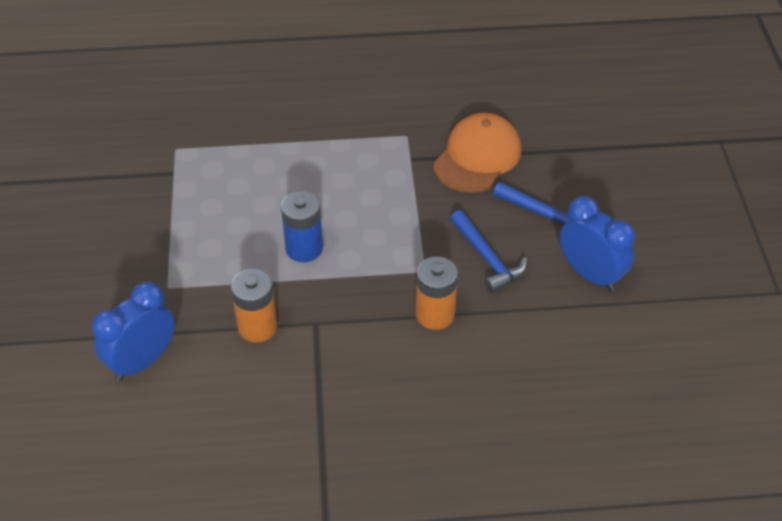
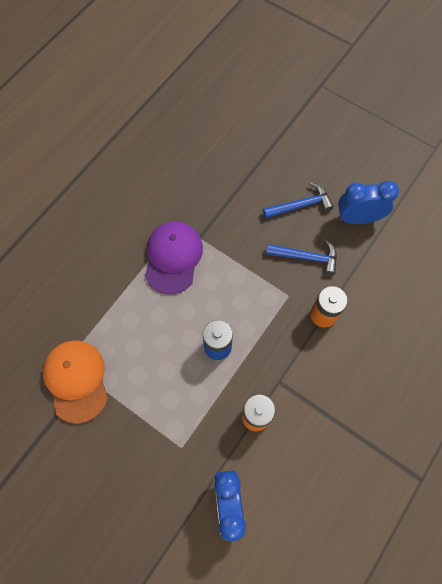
camera: 50 degrees left, 20 degrees up
(365, 154) = (173, 257): none -> purple cap
(477, 157) = (229, 203): orange cap -> orange cap (76, 380)

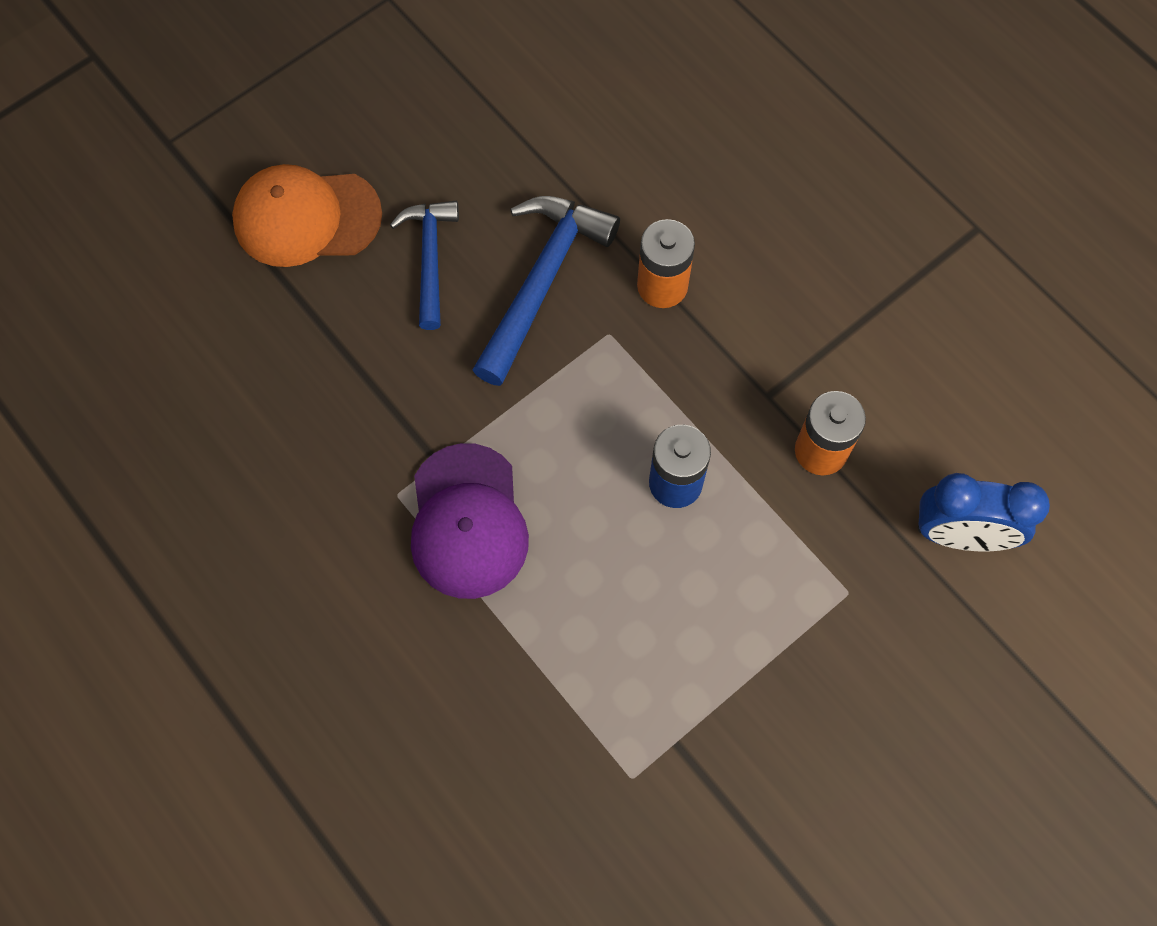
camera: 75 degrees left, 0 degrees up
(76, 380) = (676, 764): orange cap -> orange cap (306, 218)
(173, 257) = (467, 522): purple cap -> purple cap turned 120 degrees counterclockwise
(306, 257) = (542, 281): blue hammer -> blue hammer, size x1.54
(358, 218) = (490, 170): blue clock -> none

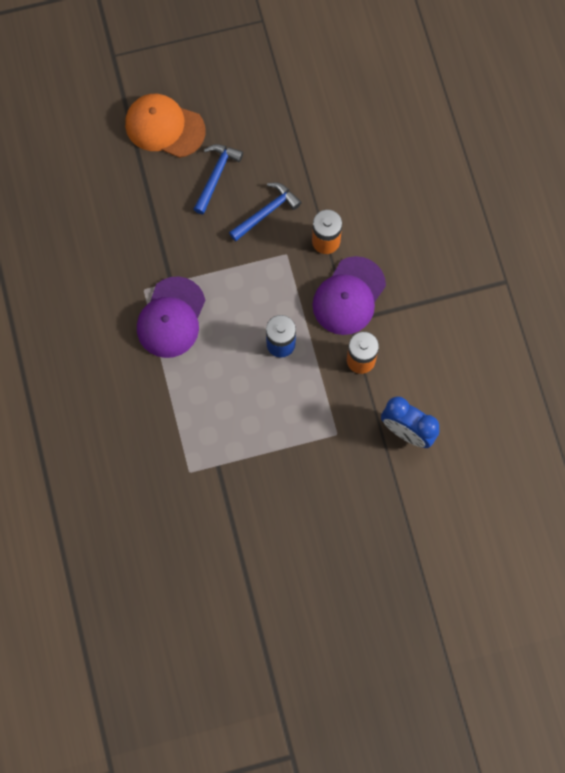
camera: 25 degrees right, 5 degrees up
(542, 281) = (266, 212): blue hammer -> blue hammer, size x0.65
(746, 357) = (349, 296): none -> purple cap

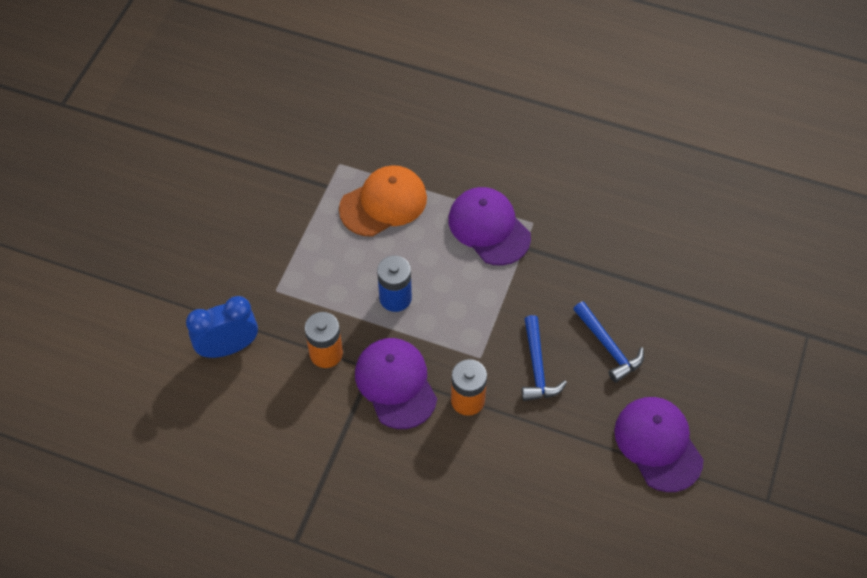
camera: 125 degrees right, 15 degrees down
(164, 127) = (694, 333): orange cap -> orange cap (383, 203)
(269, 104) = (658, 444): none -> purple cap

